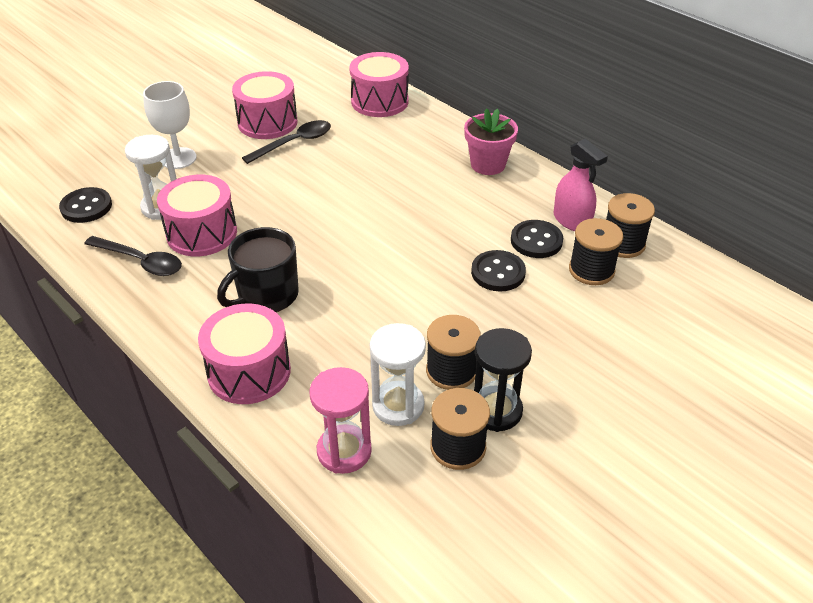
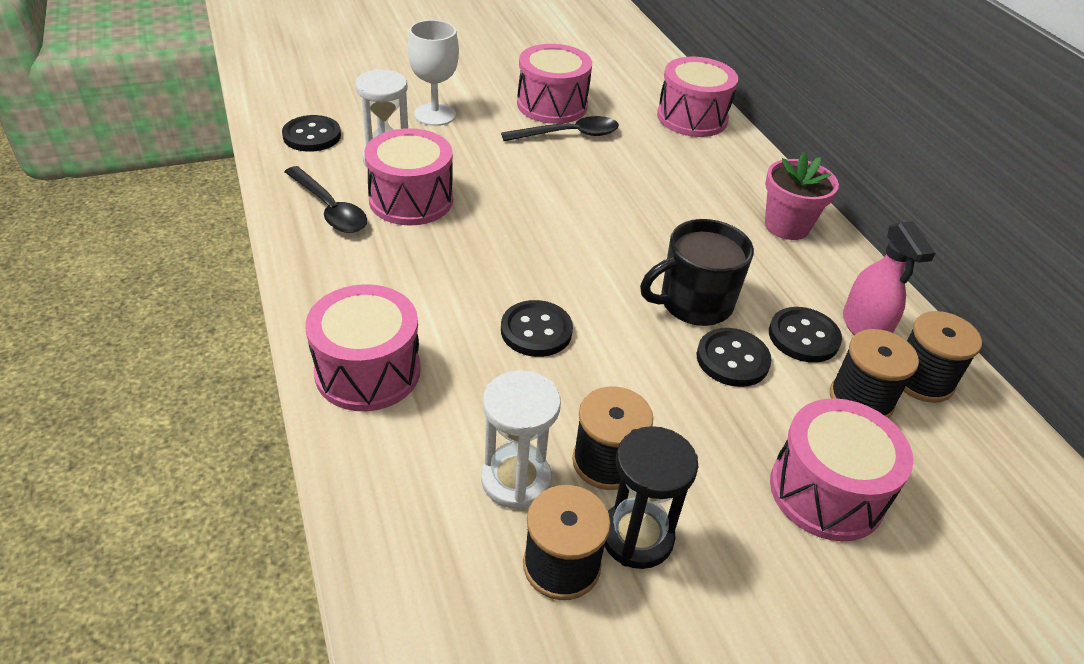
camera: 20 degrees right, 0 degrees up
(266, 295) = (439, 291): black mug -> black mug (693, 303)
(344, 451) = (418, 511): pink hourglass -> none
(354, 300) = (536, 331): none -> black button
(597, 337) = (826, 491): none -> pink drum

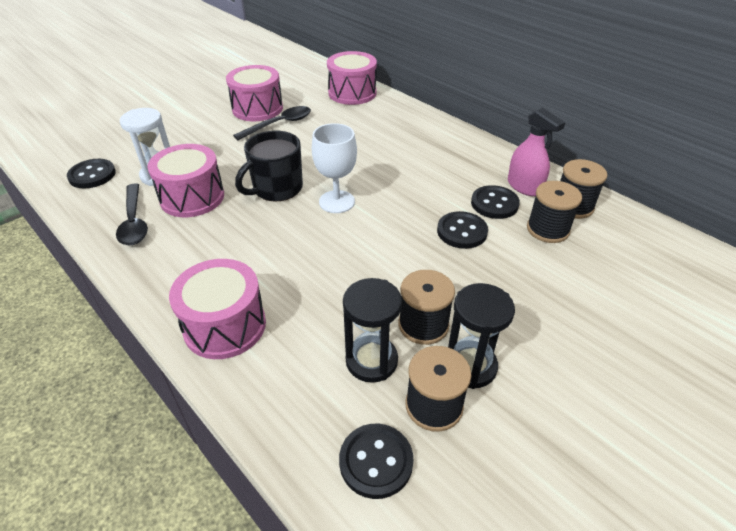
camera: 20 degrees left, 0 degrees up
(330, 209) = (134, 222): black spoon -> black spoon turned 45 degrees clockwise
(435, 115) = (178, 136): white goblet -> white goblet (337, 202)
(516, 480) = (371, 361): white hourglass -> black hourglass
(536, 331) = (329, 256): black button -> black button (376, 461)
(693, 303) = (418, 205): black mug -> black mug (276, 189)
(787, 226) = (446, 141): pink flower pot -> none
(826, 491) = (562, 292): pink drum -> none

